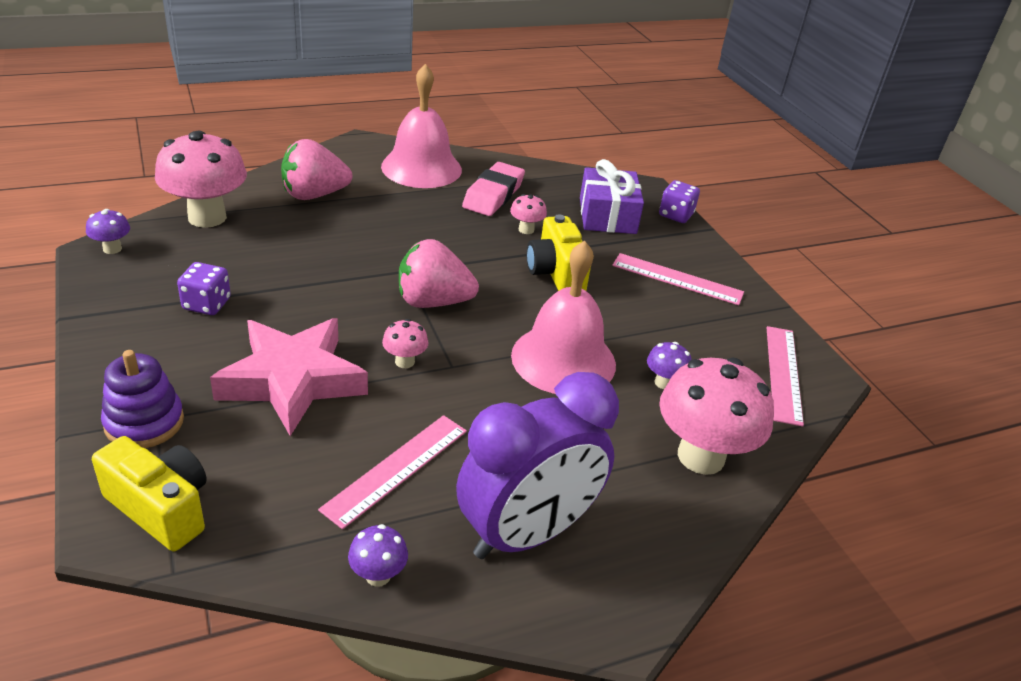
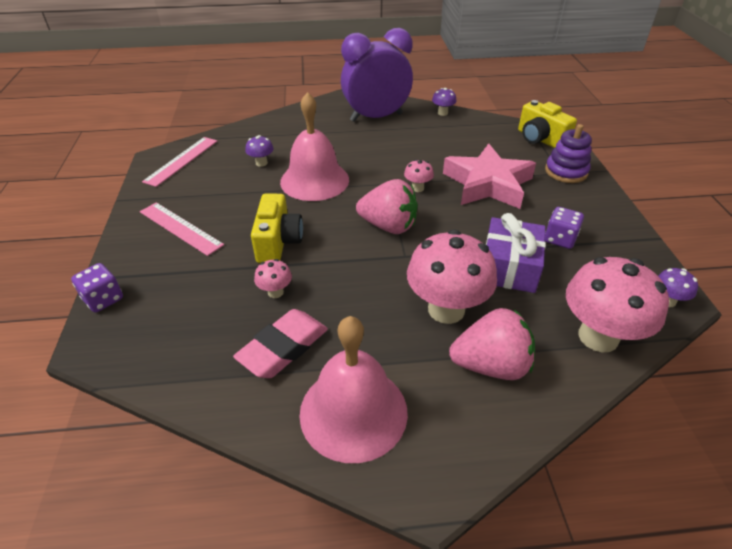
camera: 160 degrees left, 5 degrees up
(396, 469) = (430, 142): pink ruler -> none
(607, 216) = (178, 304): purple gift -> purple gift (509, 267)
(700, 456) = (273, 132): pink mushroom -> pink mushroom (446, 309)

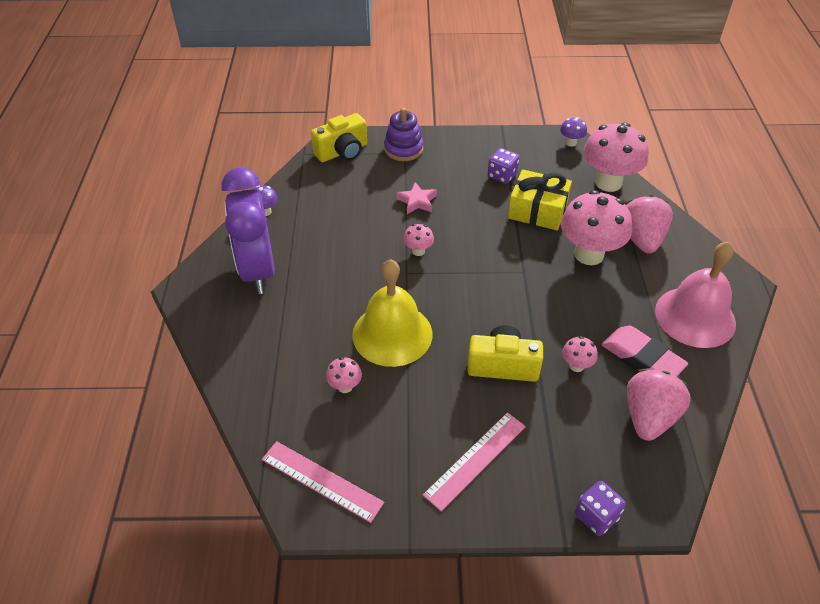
camera: 85 degrees left, 5 degrees up
(261, 163) = (345, 386): purple mushroom -> pink mushroom
(314, 180) = (392, 334): pink bell -> yellow bell
(388, 226) = (480, 278): pink strawberry -> pink strawberry (649, 417)
(488, 184) = (417, 201): pink star -> pink star, size x0.46
(509, 267) = (537, 210): purple gift -> yellow gift

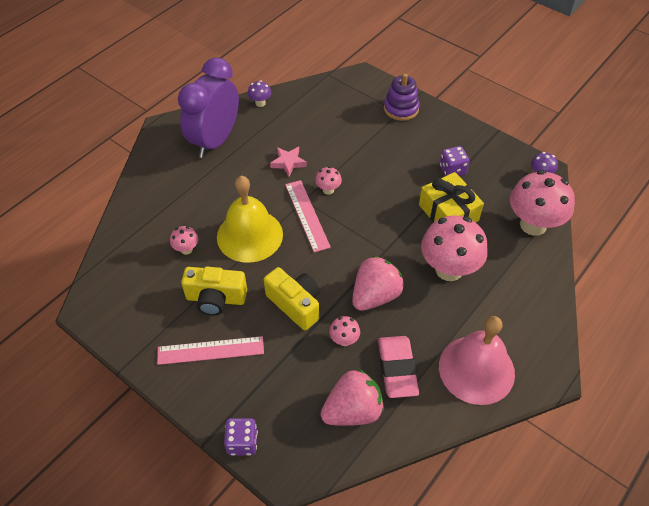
camera: 40 degrees right, 5 degrees up
(321, 481) = (115, 296): pink ruler -> pink ruler (307, 215)
(342, 152) = (355, 87): yellow camera -> yellow camera (216, 299)
(417, 201) = (367, 153): pink star -> pink star (288, 163)
(641, 239) = (506, 285): pink strawberry -> pink strawberry (375, 296)

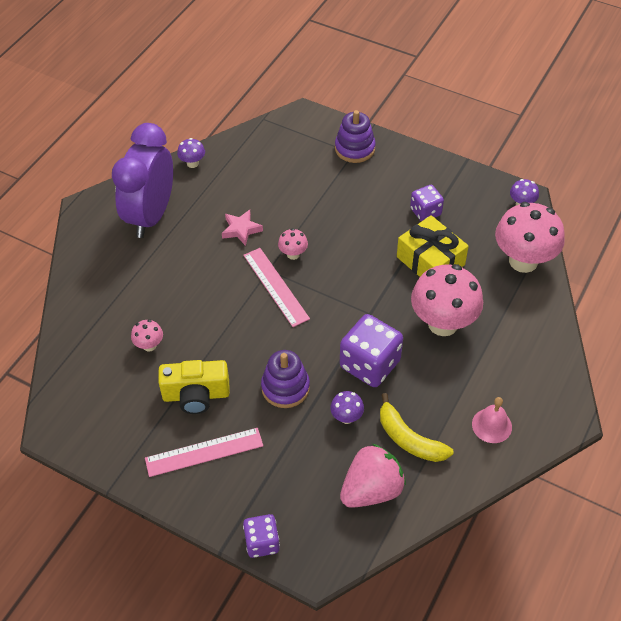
camera: 10 degrees left, 0 degrees up
(249, 235) = (217, 319): yellow bell -> none
(295, 304) = (285, 387): yellow camera -> purple stacking toy
(344, 340) = (346, 417): pink mushroom -> purple mushroom
(375, 296) = (370, 364): pink strawberry -> purple dice
(397, 369) = (409, 438): pink eraser -> yellow banana
(476, 369) = (491, 425): pink bell -> pink bell, size x0.49

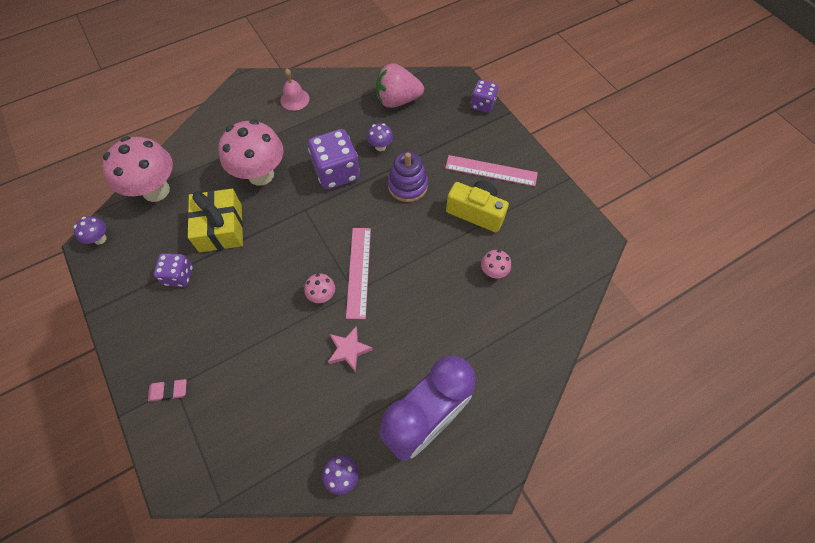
camera: 150 degrees left, 10 degrees up
(355, 148) = (169, 391): purple stacking toy -> pink eraser
(409, 438) = (351, 116): yellow banana -> none

